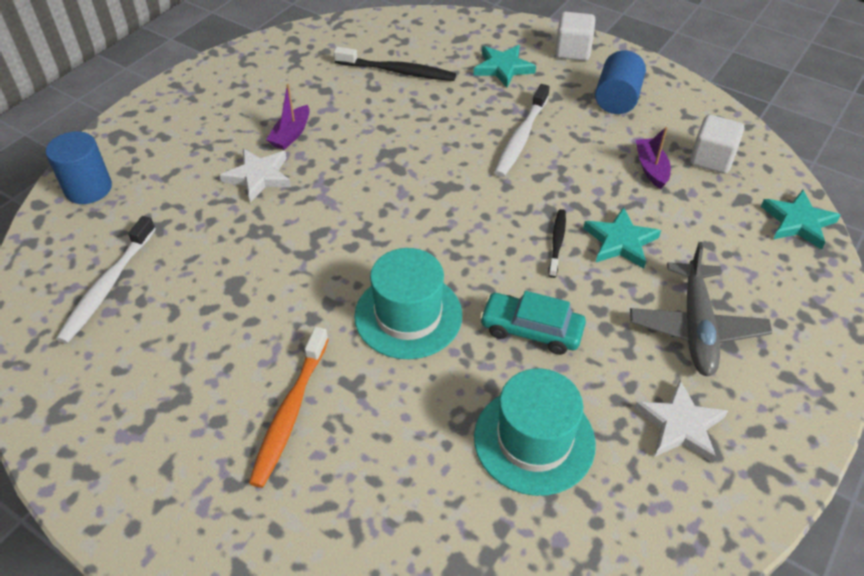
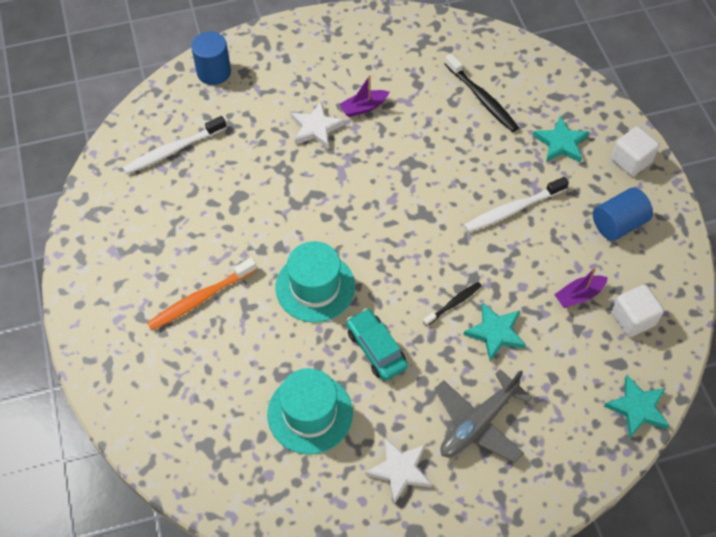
camera: 40 degrees right, 10 degrees up
(651, 168) = (579, 295): purple boat -> purple boat turned 150 degrees counterclockwise

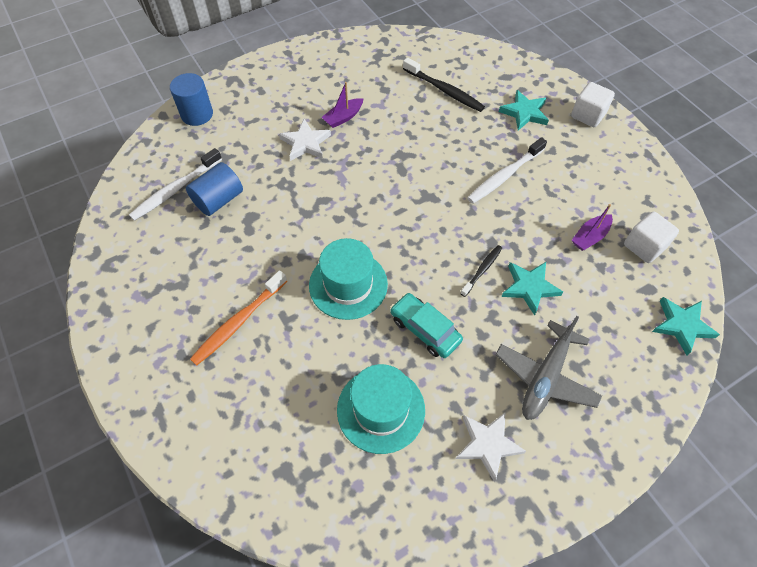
camera: 15 degrees left, 0 degrees up
(618, 224) = (598, 168): blue cylinder -> blue cylinder (218, 200)

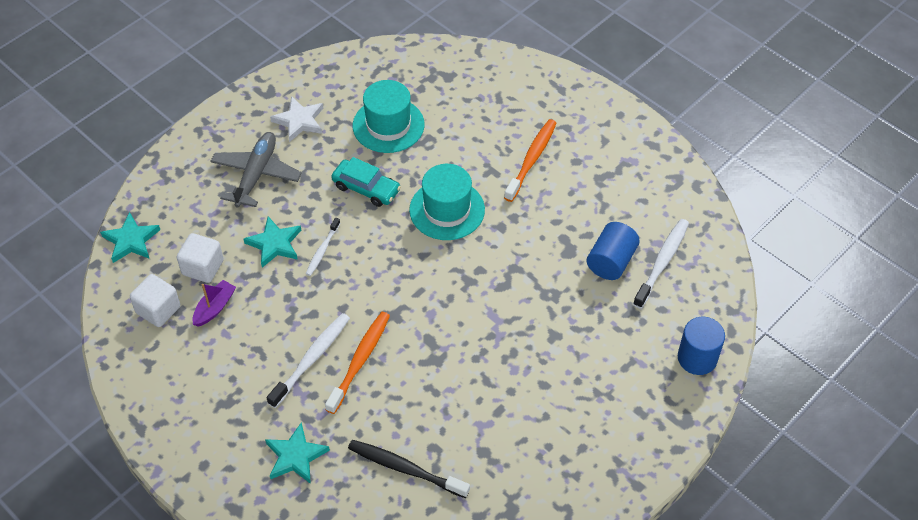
camera: 165 degrees right, 5 degrees down
(305, 143) = (551, 349): white star -> none
(343, 117) = (520, 395): purple boat -> none
(464, 166) = (360, 361): none -> orange toothbrush
(482, 270) = (322, 250): black toothbrush -> white toothbrush
(588, 115) = (213, 471): white cube -> white cube (203, 267)

